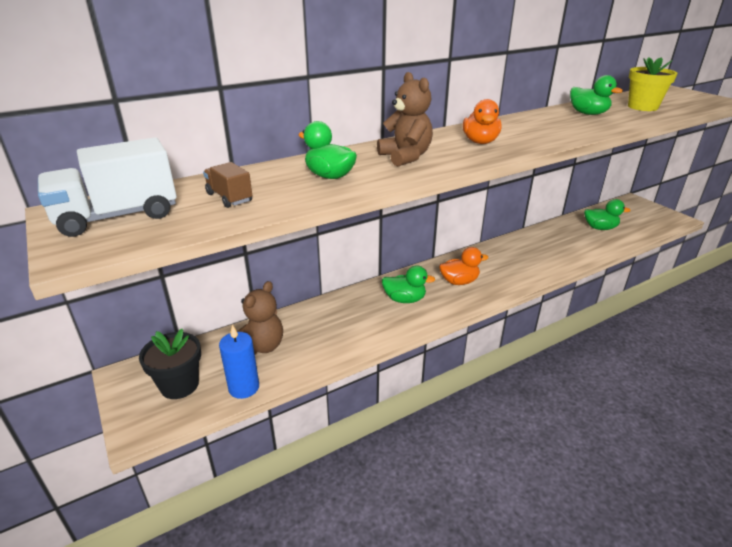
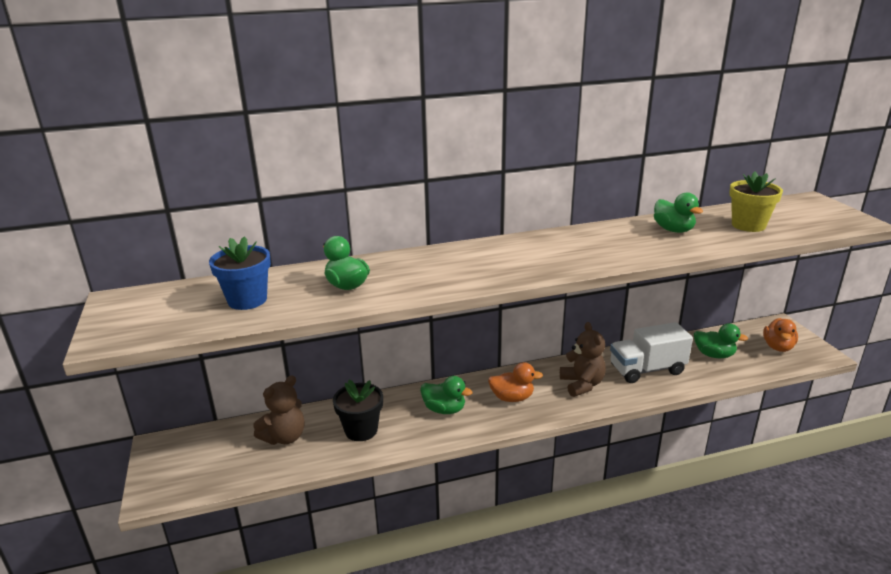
camera: 15 degrees right, 5 degrees down
(118, 216) = (151, 309): white truck -> white truck (647, 370)
(179, 385) = (199, 462): black flower pot -> black flower pot (361, 430)
(229, 198) = (247, 300): brown truck -> blue flower pot
(244, 387) = (252, 474): blue candle -> none
(405, 157) = (432, 270): brown teddy bear -> brown teddy bear (582, 384)
(480, 142) = (521, 258): orange duck -> orange duck (778, 347)

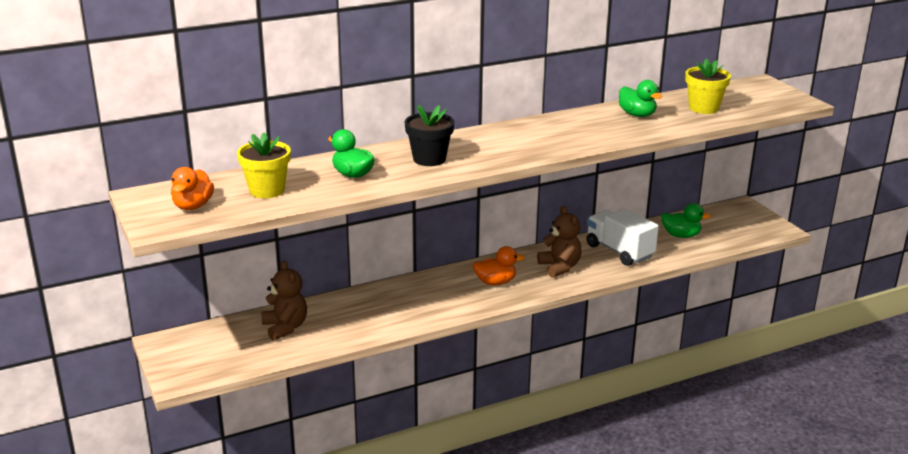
camera: 10 degrees left, 0 degrees up
(247, 300) = (267, 190): blue flower pot -> yellow flower pot
(284, 437) = (285, 327): brown teddy bear -> brown teddy bear turned 60 degrees counterclockwise
(361, 430) = (358, 317): black flower pot -> black flower pot (429, 159)
(444, 409) = (433, 295): green duck -> none
(647, 370) = (619, 251): white truck -> white truck turned 75 degrees clockwise
(778, 347) = (740, 225): orange duck -> orange duck (193, 206)

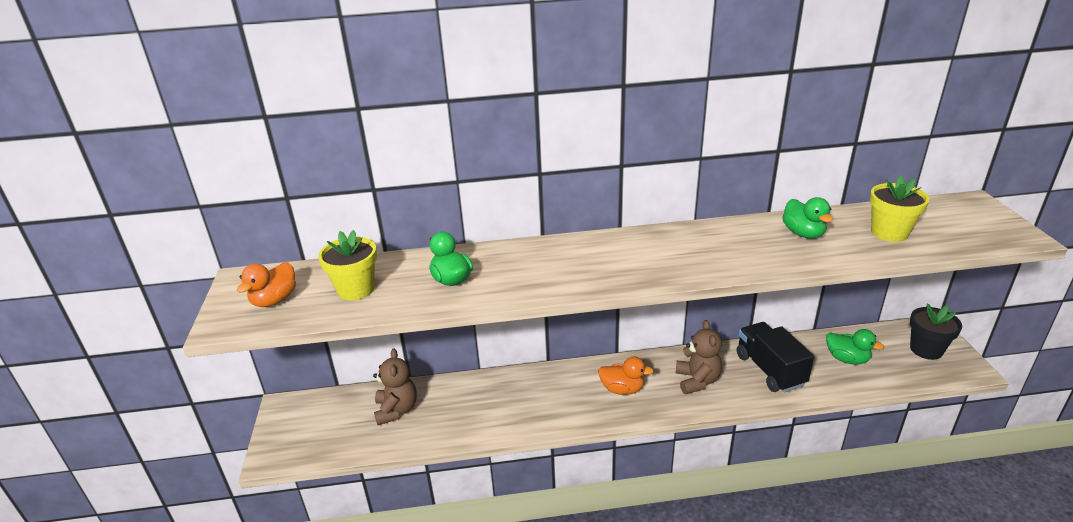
camera: 20 degrees right, 5 degrees up
(429, 159) = (541, 269): black flower pot -> black flower pot (926, 349)
(619, 251) = (769, 370): white truck -> black truck

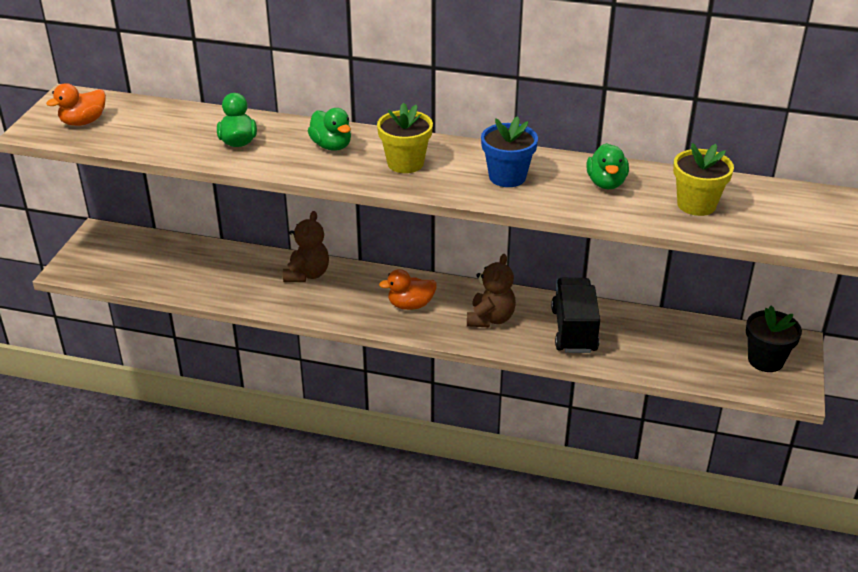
camera: 20 degrees right, 5 degrees up
(356, 289) = (153, 129): yellow flower pot -> yellow flower pot (405, 163)
(396, 410) = (192, 263): brown teddy bear -> brown teddy bear (307, 274)
(622, 389) = (410, 305): orange duck -> orange duck turned 135 degrees clockwise
(721, 249) = (507, 177): none -> blue flower pot
(847, 359) = (667, 344): green duck -> green duck (331, 146)

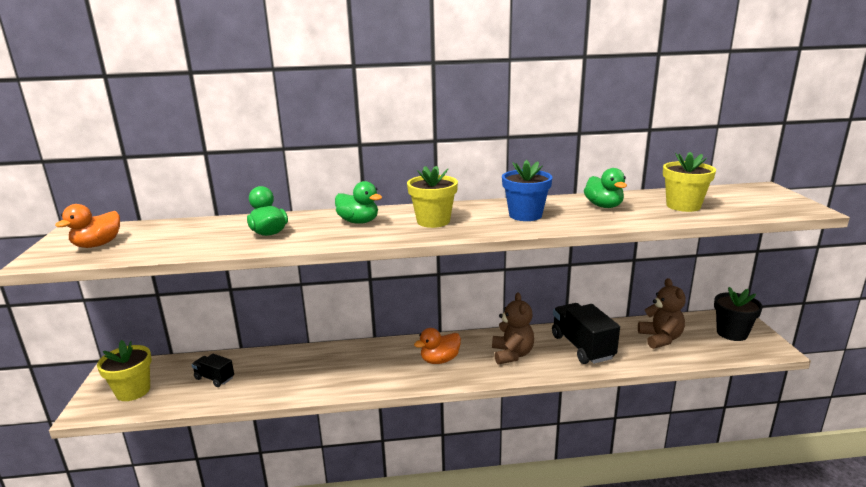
camera: 20 degrees left, 15 degrees down
(109, 261) = (133, 391): none -> yellow flower pot
(184, 267) = (214, 378): none -> black truck
(307, 274) = (335, 358): brown teddy bear -> brown teddy bear (660, 339)

